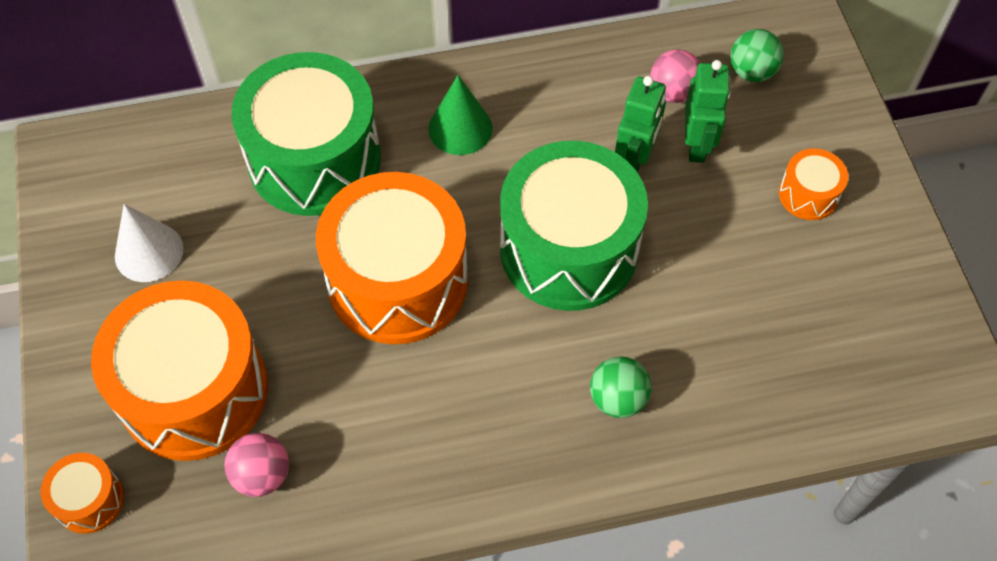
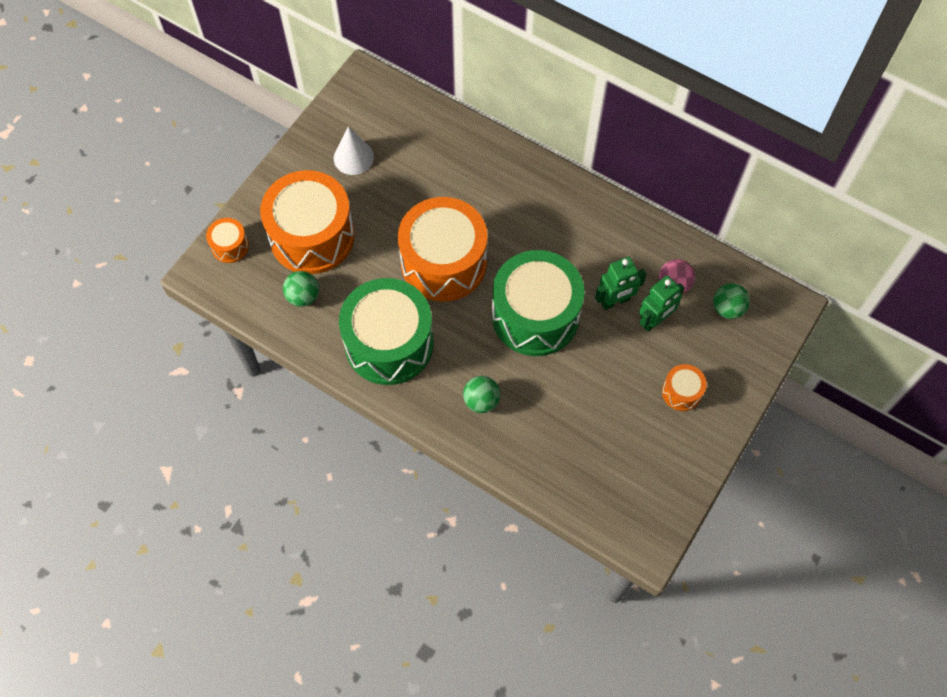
camera: 45 degrees right, 5 degrees up
(262, 475) = (303, 296): pink ball -> green ball
(314, 159) = (466, 174): green drum -> green drum (389, 343)
(460, 128) = (549, 215): green cone -> none

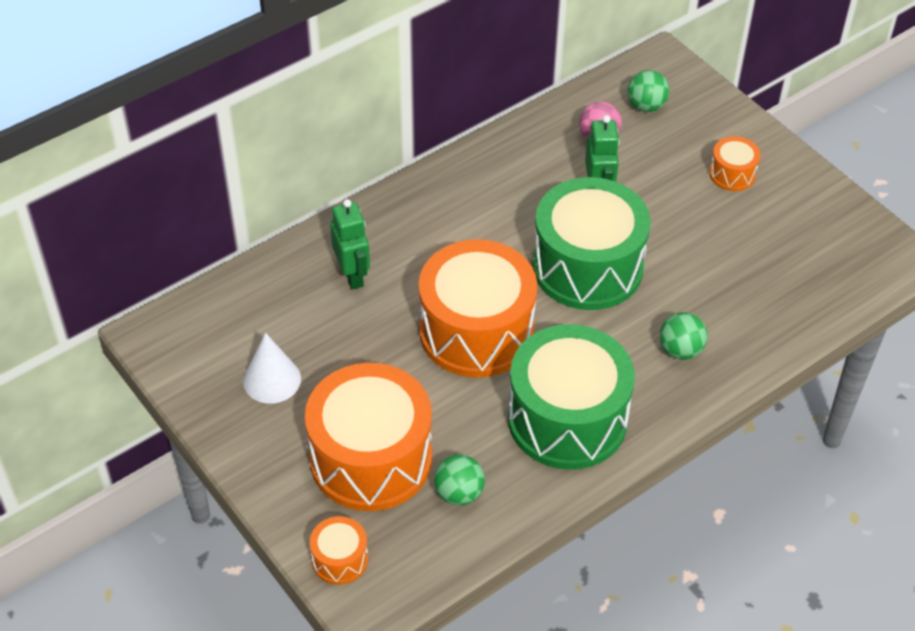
camera: 70 degrees left, 15 degrees down
(655, 320) = (636, 167): green robot -> green robot (352, 275)

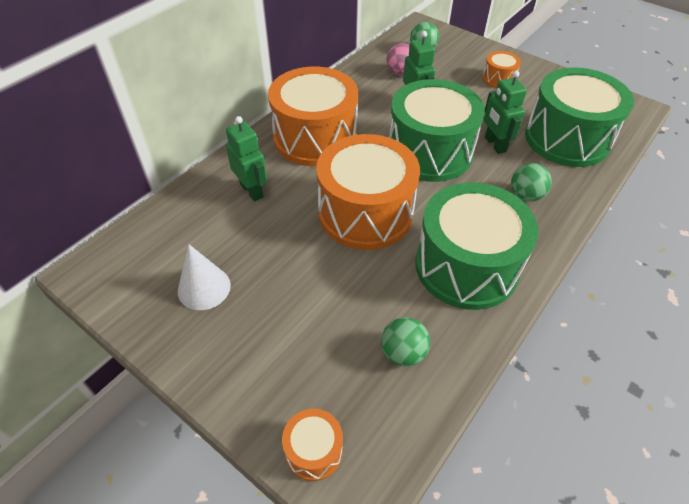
camera: 15 degrees left, 0 degrees up
(371, 458) = (313, 339): orange drum -> orange drum (315, 138)
(676, 273) = (494, 144): none -> green robot
(777, 284) = (567, 138): none -> green drum

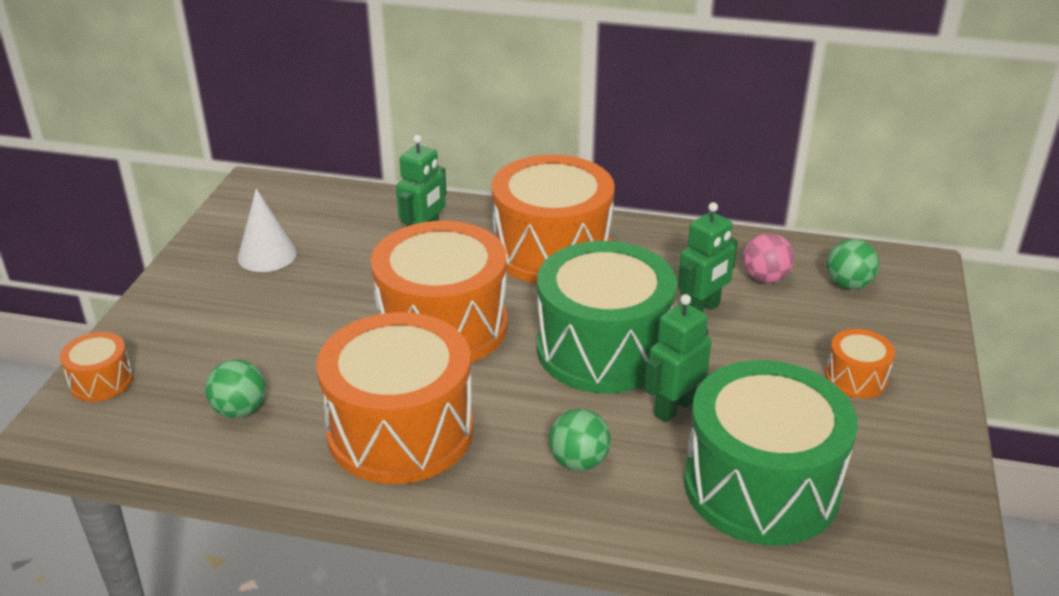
camera: 65 degrees right, 15 degrees down
(466, 266) = (400, 431): green drum -> orange drum

